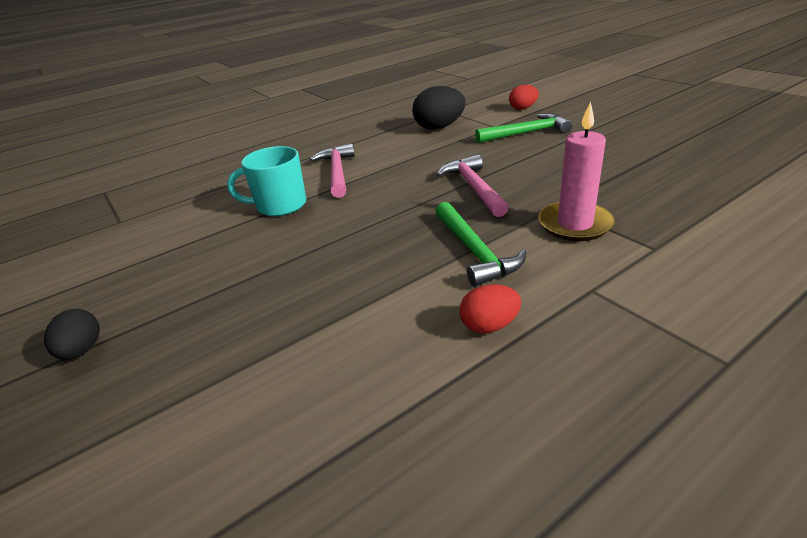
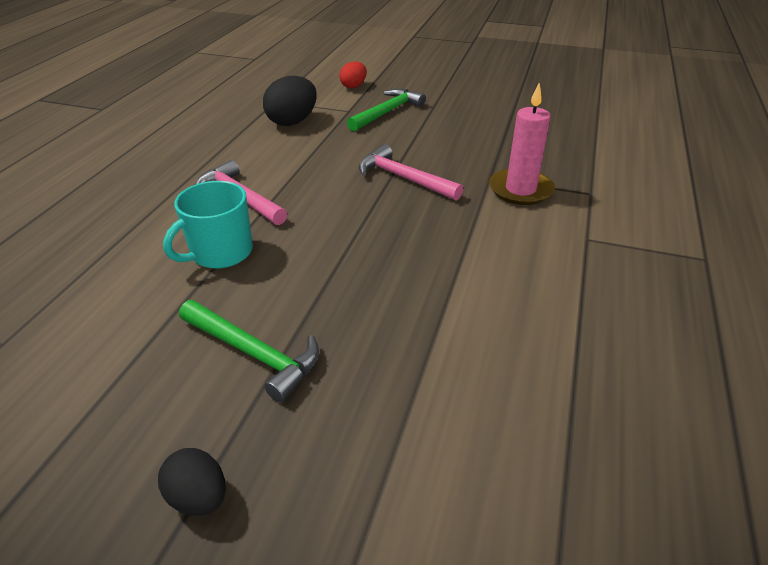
camera: 40 degrees left, 5 degrees up
(474, 251) = (474, 237): green hammer -> green hammer (254, 353)
(489, 325) = (554, 293): red egg -> none

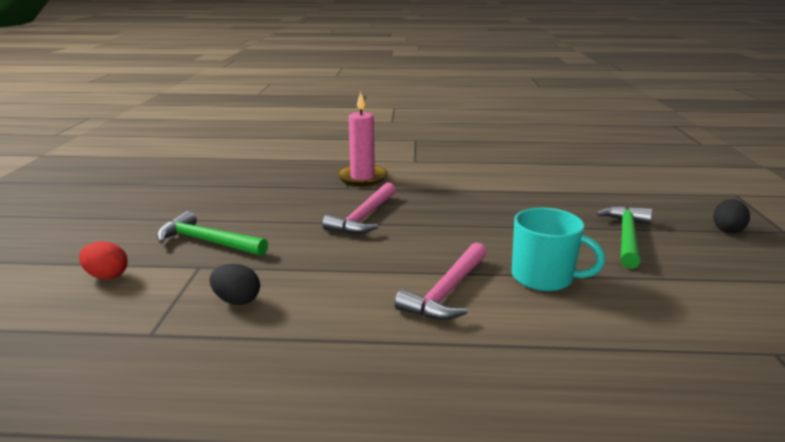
camera: 105 degrees left, 15 degrees down
(292, 122) = (237, 300): black egg -> black egg, size x0.60

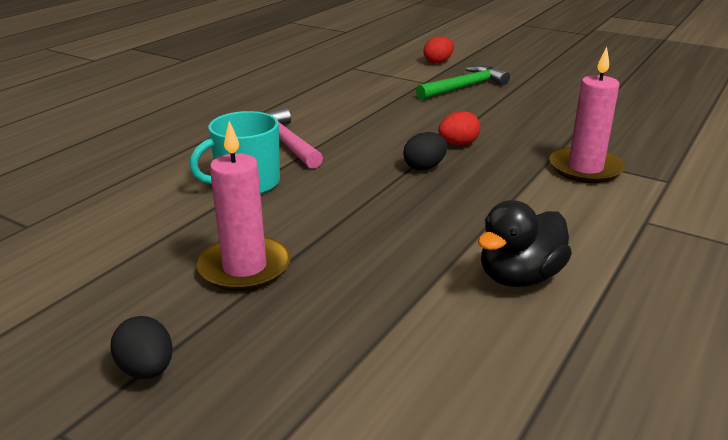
camera: 120 degrees right, 5 degrees up
(237, 300) = (362, 86): black egg -> black egg (424, 167)
(364, 217) = (458, 144): pink hammer -> red egg
(511, 176) = (519, 277): none -> black duck
(626, 237) = (244, 267): green hammer -> pink candle

